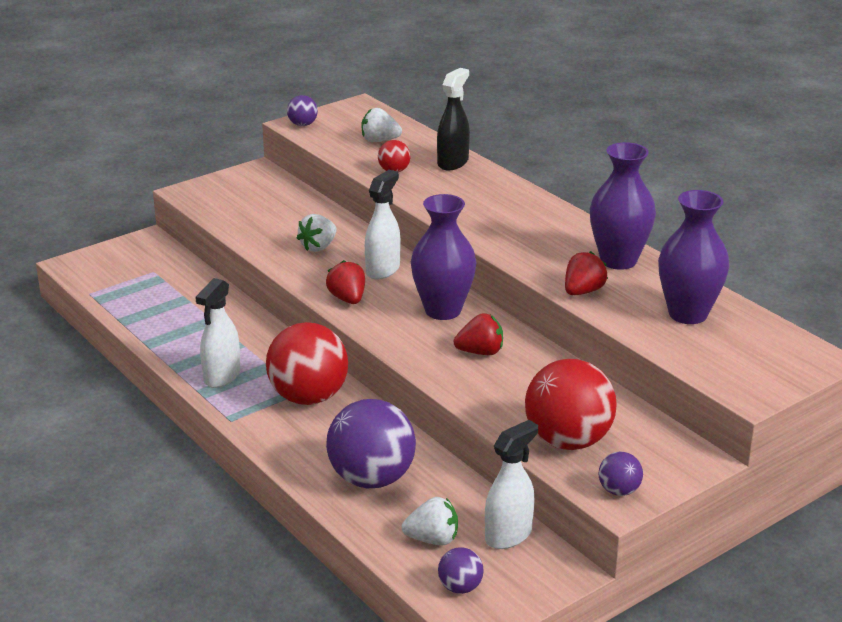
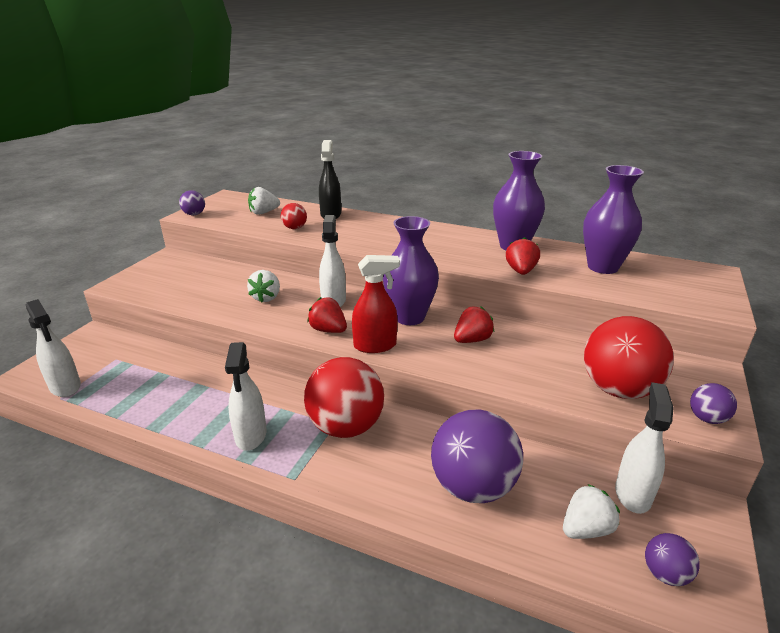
camera: 30 degrees left, 0 degrees up
(98, 284) = (65, 386): none -> white spray bottle
(377, 327) = (375, 345): none -> red spray bottle

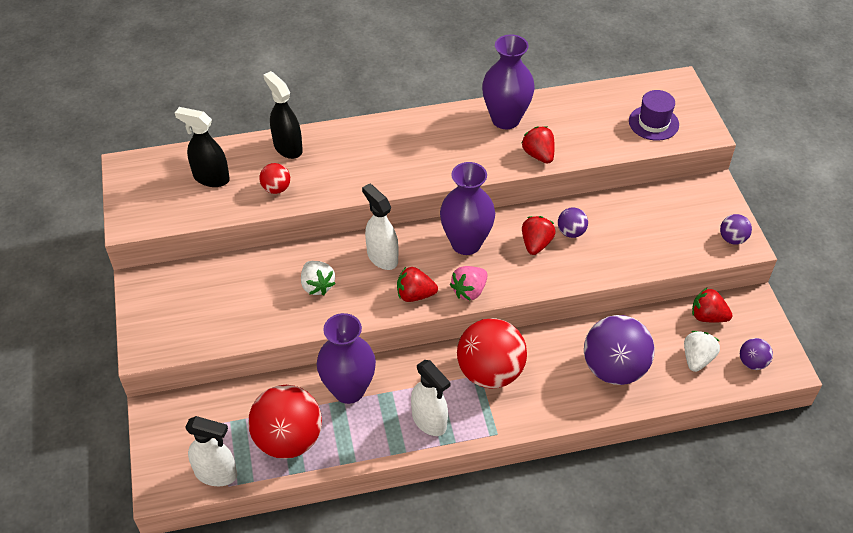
camera: 35 degrees left, 20 degrees up
(194, 214) = (135, 218): purple ball -> purple ball (571, 232)
(263, 213) = (211, 178): white strawberry -> black spray bottle
(375, 345) = (469, 291): red spray bottle -> pink strawberry
(602, 267) = (596, 116): purple vase -> purple vase (349, 390)
(618, 389) = (667, 241): red ball -> red ball (288, 439)
(633, 493) = (707, 316): white spray bottle -> red strawberry
(663, 286) = (653, 123): none -> purple hat

